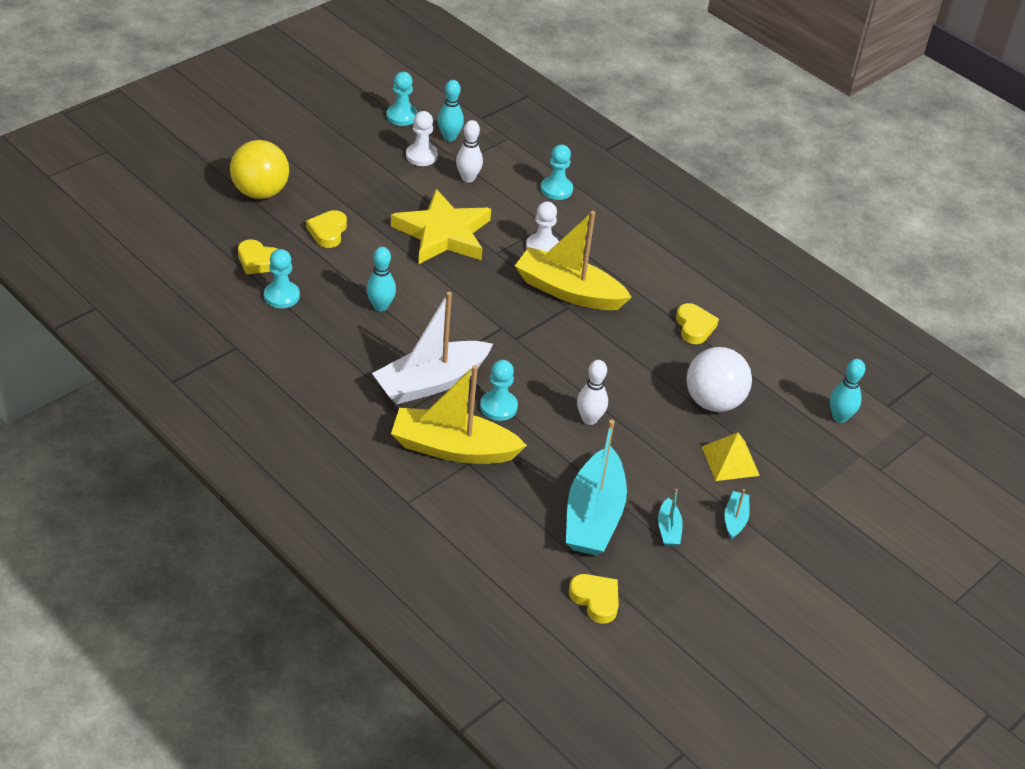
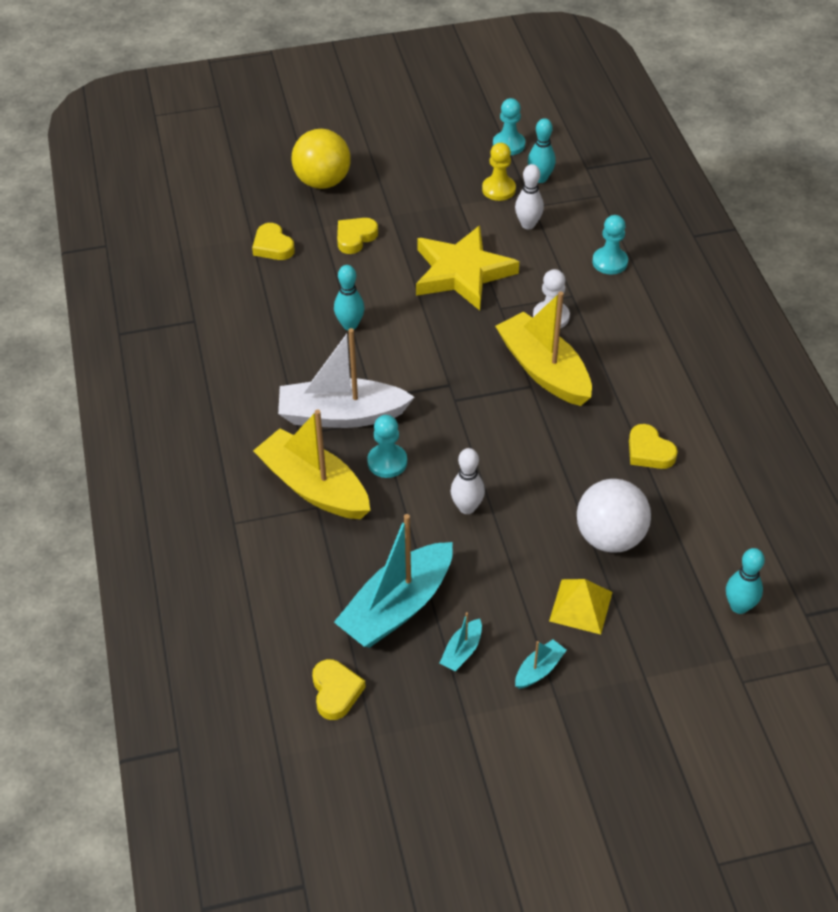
camera: 35 degrees right, 5 degrees up
(281, 296) = (268, 286): turquoise pawn -> none
(421, 156) = (498, 189): white pawn -> yellow pawn
(694, 327) = (649, 451): yellow heart -> yellow heart turned 120 degrees clockwise

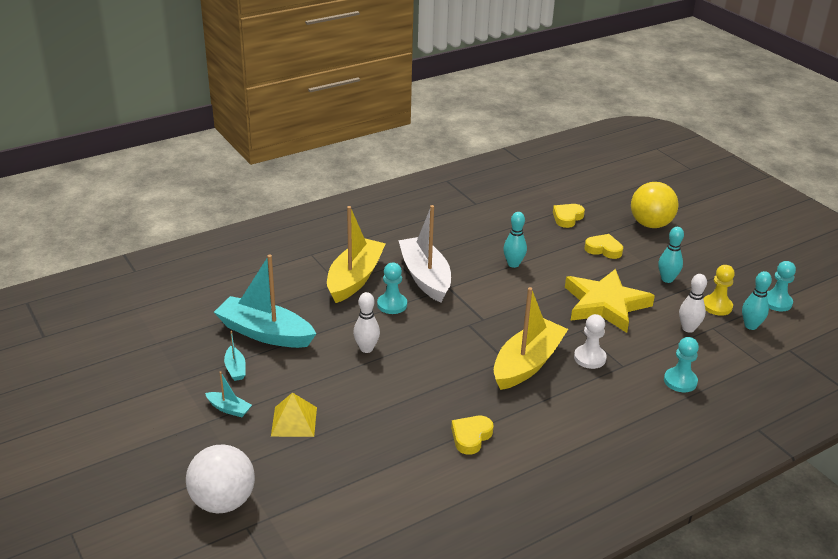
camera: 70 degrees right, 15 degrees down
(336, 692) = (188, 320): yellow heart -> none
(462, 651) = (235, 369): turquoise boat -> turquoise boat turned 120 degrees counterclockwise
(610, 537) = (368, 427): white ball -> white ball (223, 501)
(739, 606) = (324, 515): turquoise bowling pin -> turquoise bowling pin (667, 279)

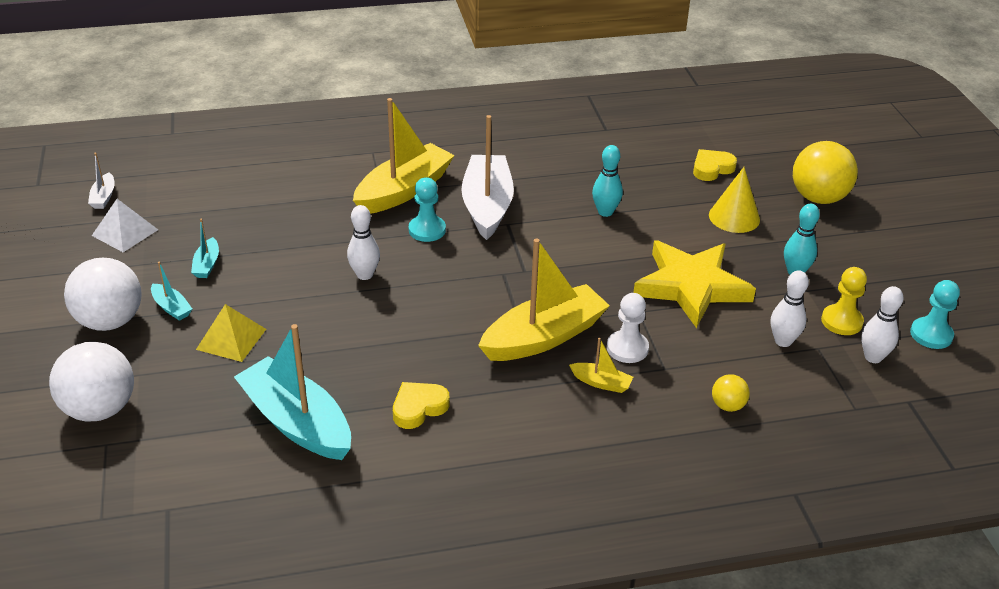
camera: 20 degrees right, 5 degrees up
(110, 334) = (103, 197): none -> white boat
(148, 358) = (125, 232): none -> white pyramid
(184, 431) = (110, 321): none -> white ball
(265, 333) = (264, 231): turquoise boat -> turquoise boat (297, 422)
(587, 386) = (601, 383): none -> yellow boat
(603, 249) = (734, 217): yellow heart -> yellow cone
(680, 381) = (727, 405): turquoise pawn -> yellow ball
(750, 326) = (873, 357): turquoise bowling pin -> white bowling pin

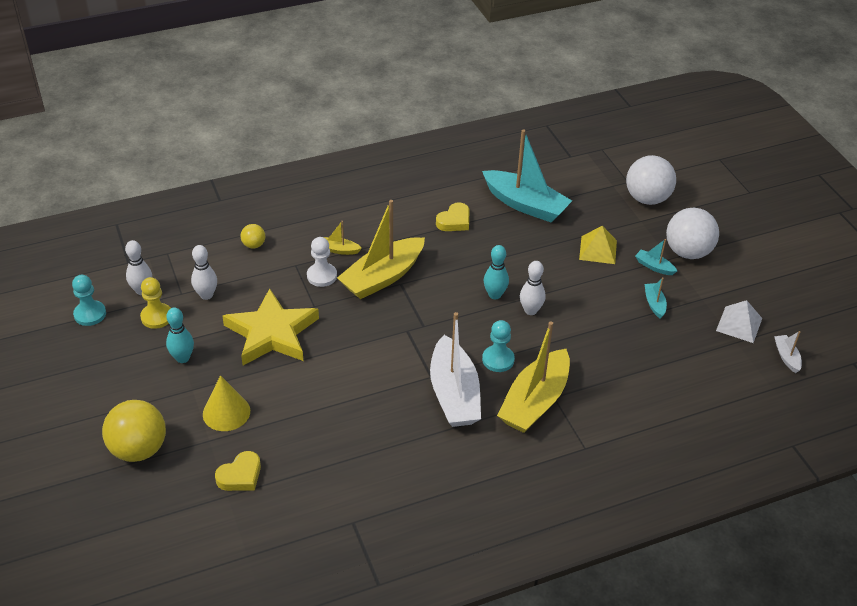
camera: 170 degrees right, 5 degrees up
(605, 212) = (346, 402): turquoise bowling pin -> turquoise bowling pin (495, 295)

